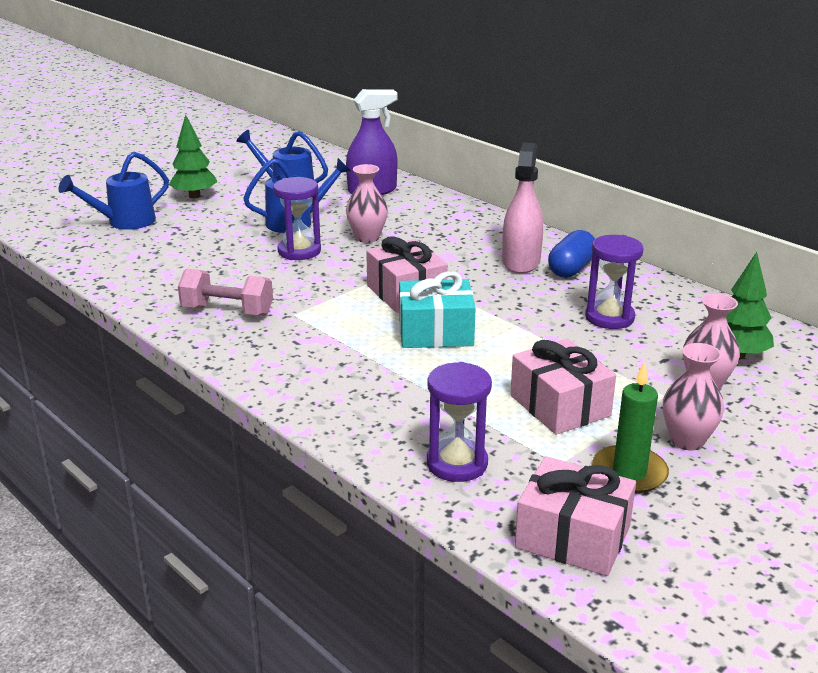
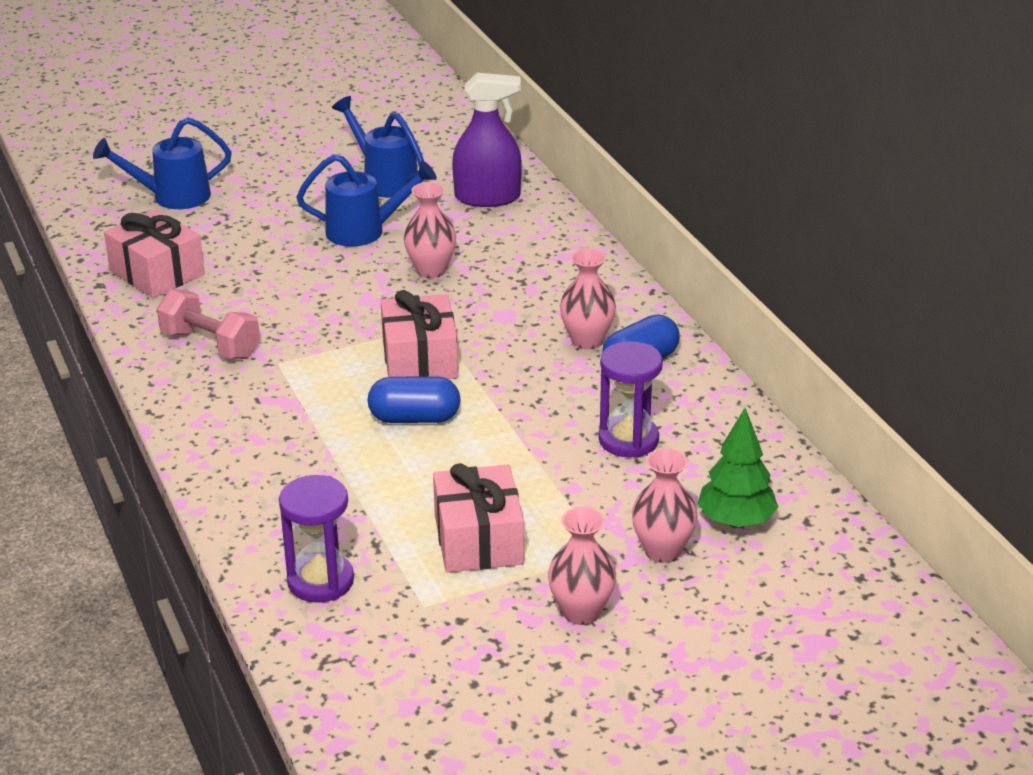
camera: 20 degrees right, 5 degrees up
(194, 196) = (272, 170): green tree -> none
(299, 251) = (340, 276): purple hourglass -> none
(435, 332) = (414, 418): turquoise gift -> blue capsule
(521, 262) = (587, 340): pink spray bottle -> pink vase
(573, 537) = (374, 686): pink gift -> pink gift (157, 272)
(629, 473) = (487, 633): green candle -> none

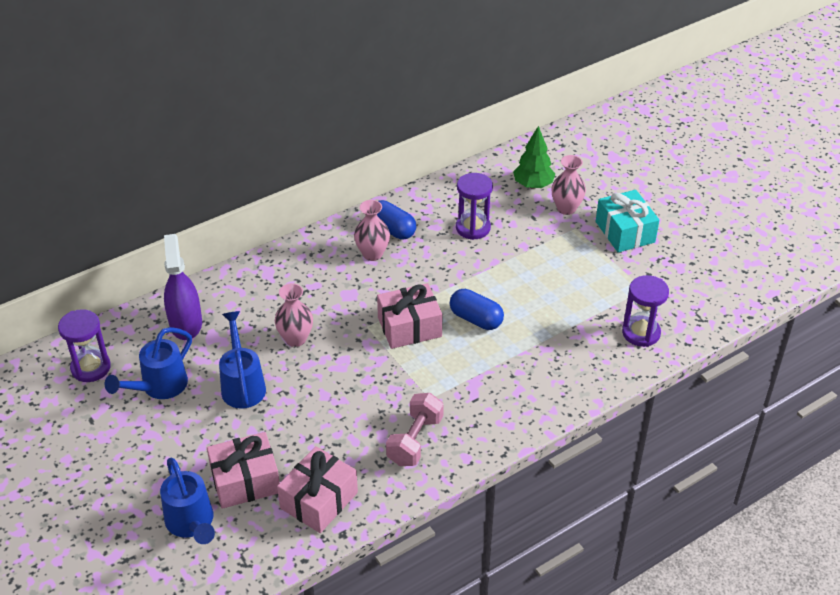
camera: 100 degrees left, 10 degrees up
(414, 418) = (476, 319): blue capsule -> blue capsule turned 45 degrees counterclockwise
(434, 141) = (91, 368): none -> purple hourglass
(478, 539) = (582, 276): pink gift -> pink gift (245, 481)
(581, 612) = (625, 232): pink vase -> turquoise gift

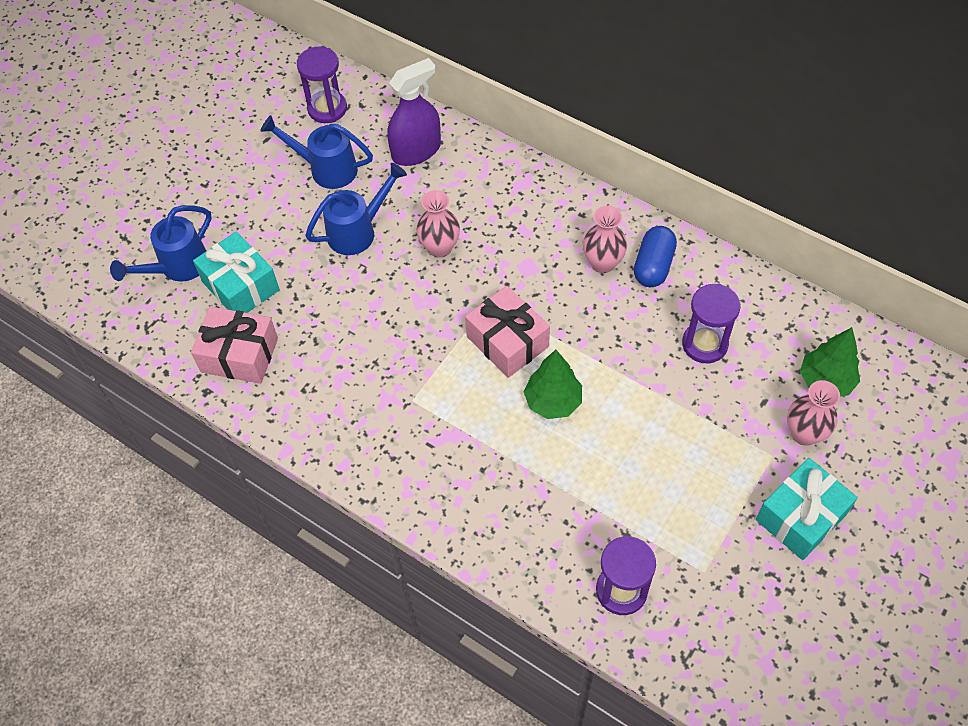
camera: 70 degrees right, 15 degrees up
(245, 481) = (241, 286): pink gift -> turquoise gift
(415, 440) = (347, 408): pink dumbbell -> none
(476, 319) = (553, 402): blue capsule -> green tree

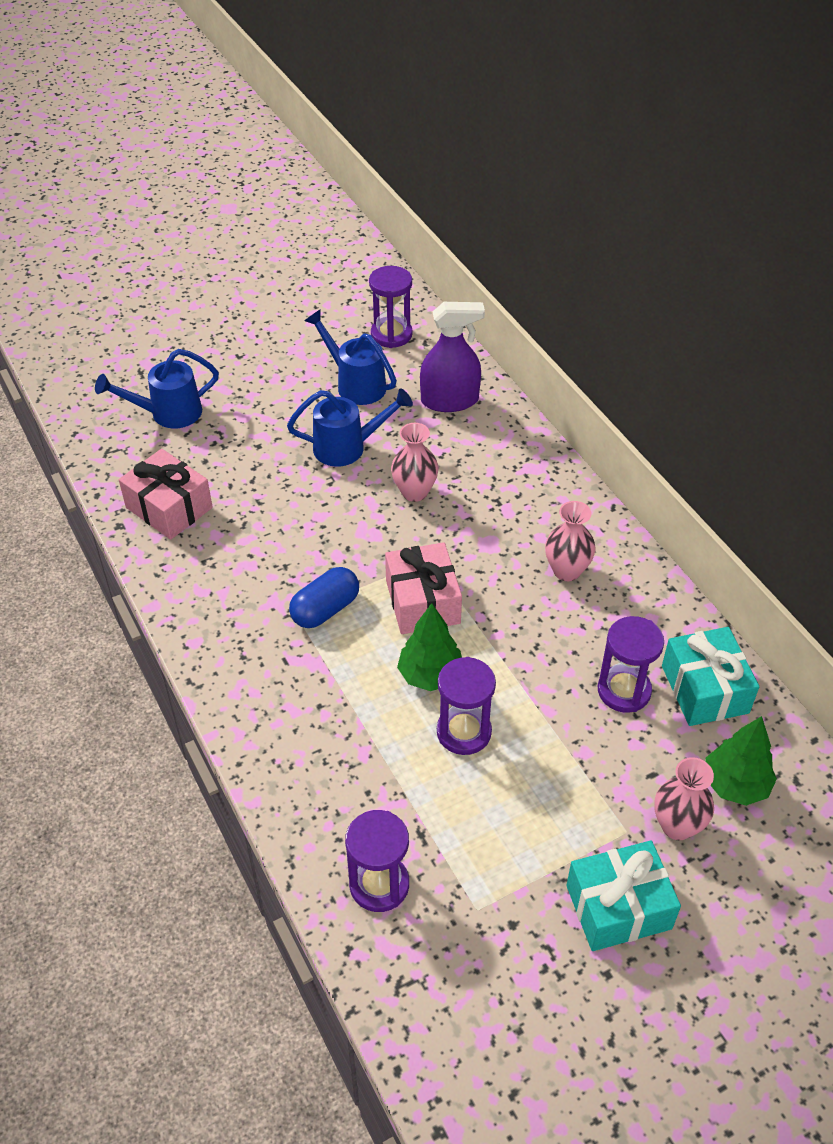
camera: 25 degrees right, 10 degrees down
(241, 286) = (211, 451): turquoise gift -> turquoise gift (705, 689)
(607, 436) = (464, 732): none -> purple hourglass
(653, 266) = (618, 595): blue capsule -> blue capsule (325, 609)

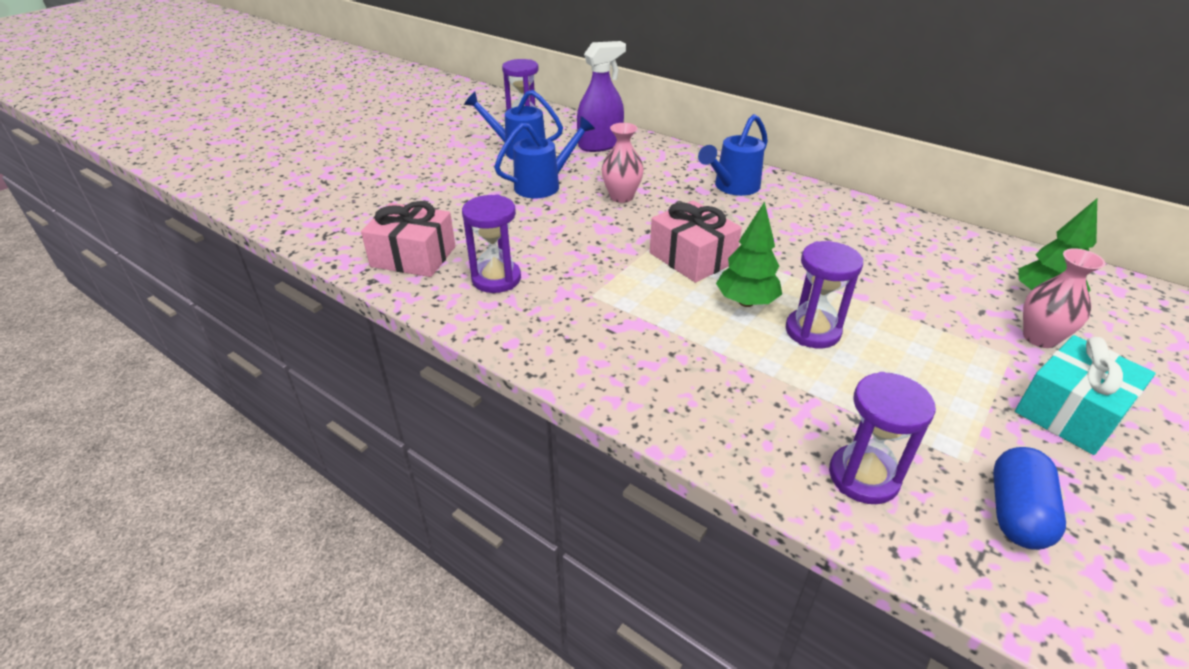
camera: 25 degrees left, 10 degrees down
(169, 413) = (369, 199): blue watering can -> blue watering can (733, 187)
(325, 609) = (615, 285): blue capsule -> blue capsule (1016, 513)
(566, 571) = (781, 211): pink vase -> none
(624, 691) = (900, 267): purple hourglass -> purple hourglass (496, 279)
(705, 689) = (953, 249): turquoise gift -> none

